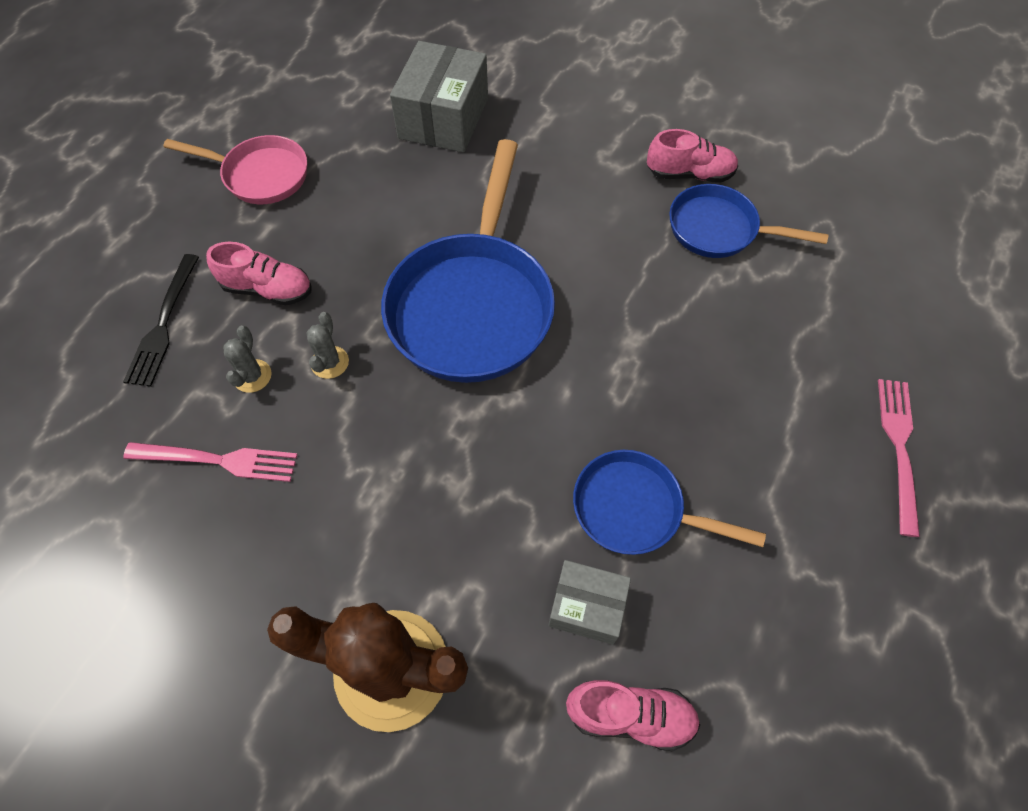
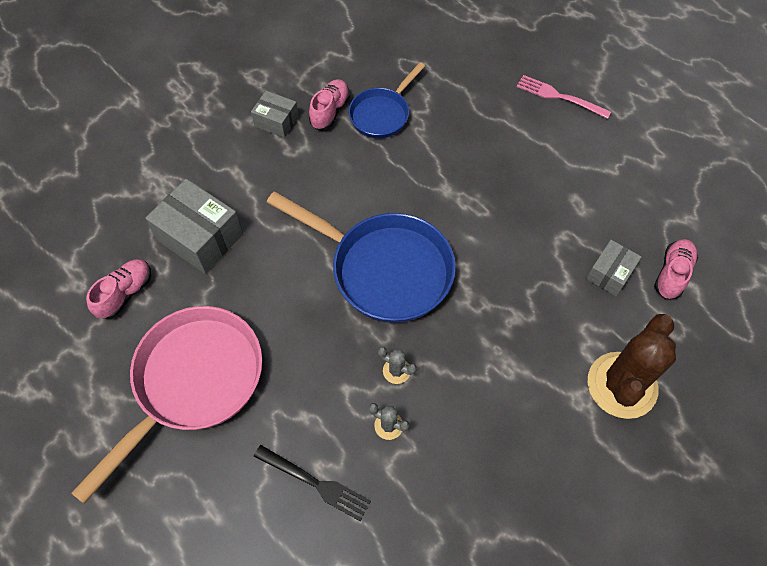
camera: 70 degrees left, 0 degrees up
(219, 460) = (451, 461): pink fork -> none
(260, 175) = (193, 382): pink pan -> pink pan, size x1.77
(268, 289) = (314, 399): pink shoe -> pink shoe (125, 293)
(635, 509) = (559, 229): blue pan -> none
(641, 128) = (276, 121): none -> grey box

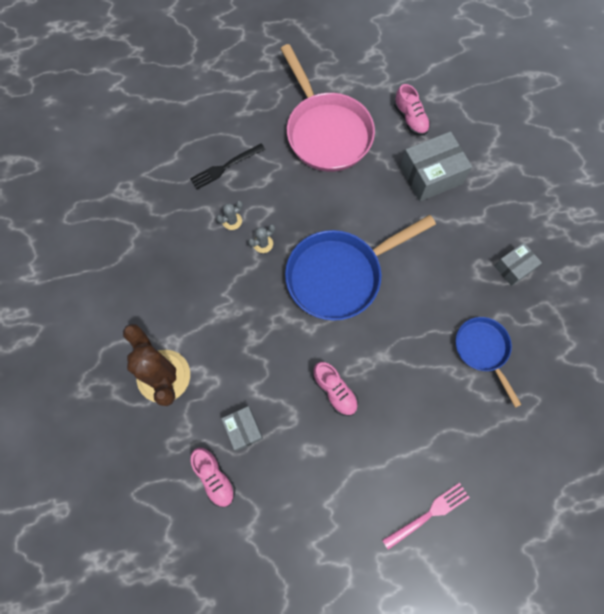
camera: 120 degrees right, 10 degrees up
(330, 111) = (505, 312): pink shoe -> pink shoe (335, 391)

